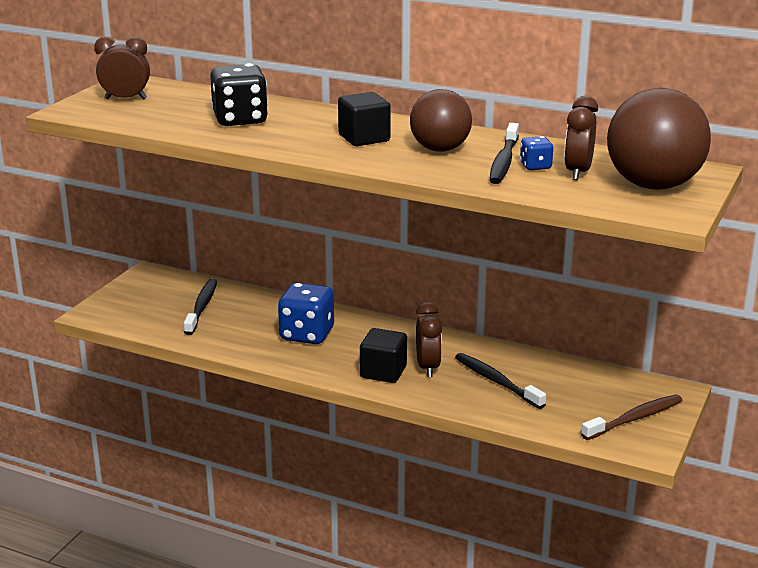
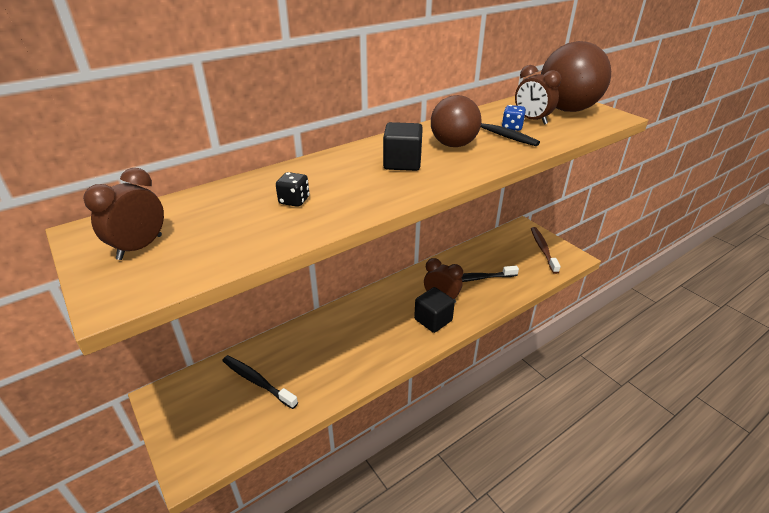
camera: 60 degrees left, 10 degrees up
(240, 120) = (294, 201): black dice -> black dice, size x0.49
(307, 334) = (354, 337): blue dice -> none

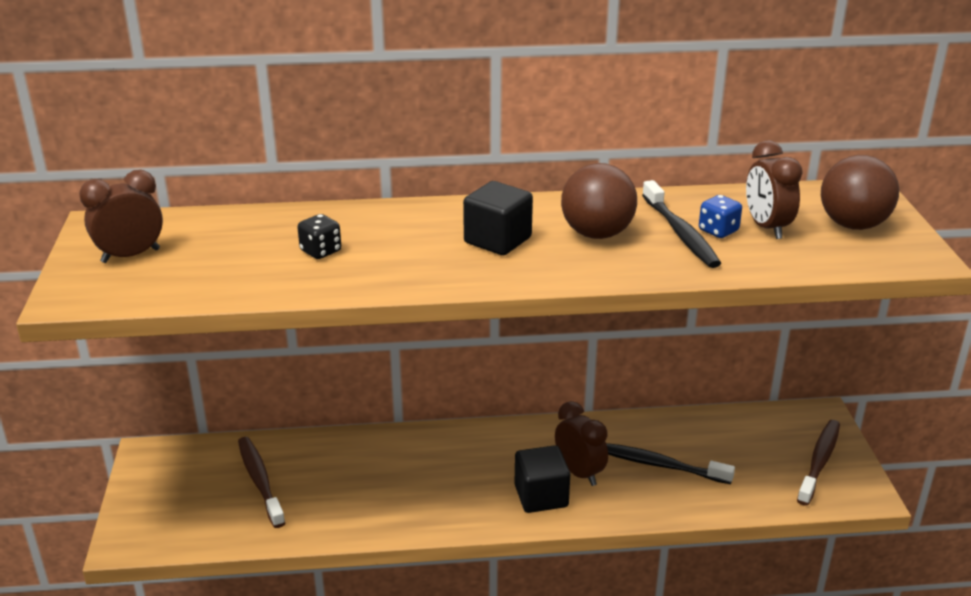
camera: 30 degrees right, 5 degrees down
(257, 381) = (260, 481): black toothbrush -> brown toothbrush
(567, 109) = (853, 225): brown ball -> brown ball, size x0.66

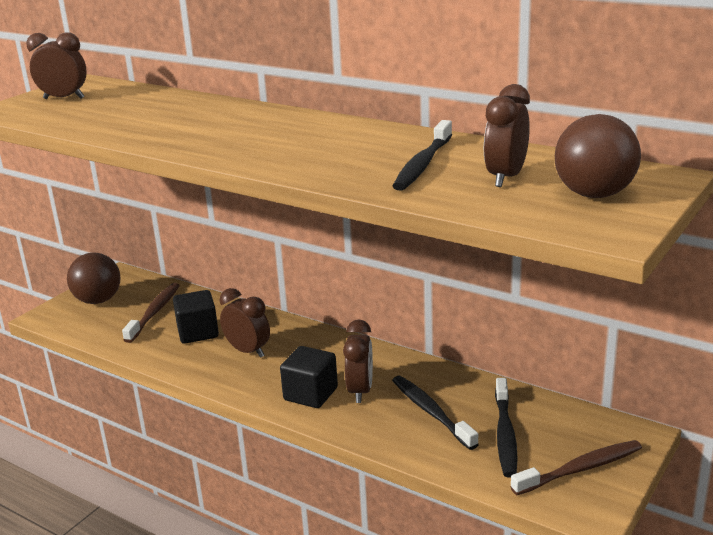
camera: 40 degrees right, 5 degrees down
(320, 251) = (161, 119): black dice -> none
(423, 480) = (248, 351): none -> brown clock
(497, 240) = (279, 138): black cube -> black cube (198, 332)
(597, 234) = (356, 150): brown ball -> brown ball (98, 300)
(718, 231) = (457, 170): blue dice -> none
(737, 458) = (505, 434): none -> black toothbrush

